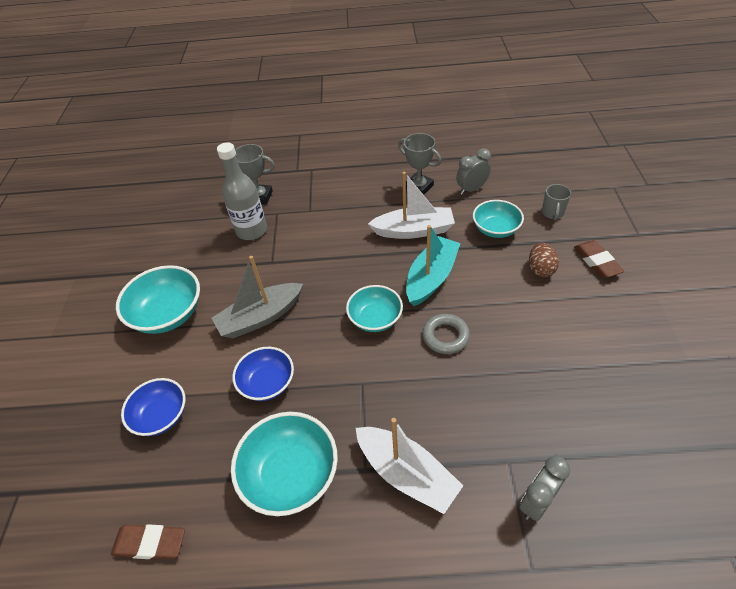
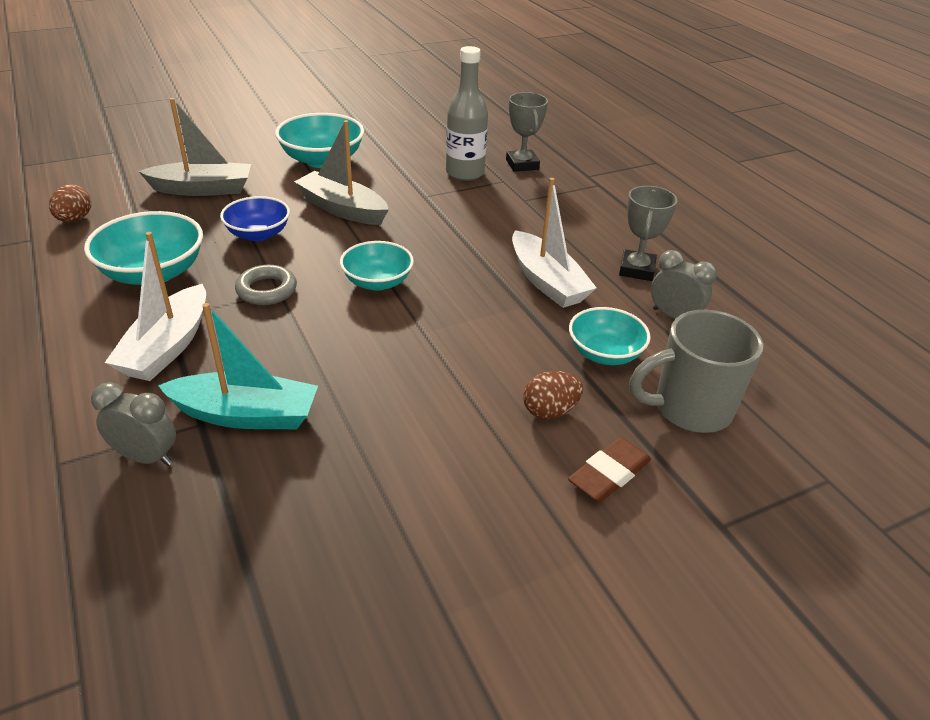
camera: 60 degrees right, 10 degrees down
(150, 543) = (75, 219): brown eraser -> brown egg
(161, 416) = (203, 189): blue bowl -> grey boat
(431, 277) = (469, 311): turquoise boat -> turquoise boat (246, 415)
(445, 336) = (375, 341): grey ring -> grey ring (266, 290)
(552, 213) = (689, 409): grey mug -> grey mug, size x1.96

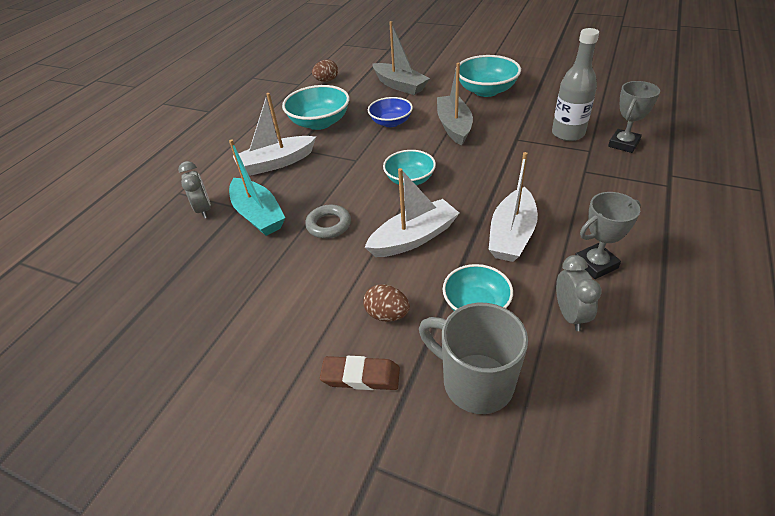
camera: 55 degrees right, 5 degrees up
(266, 290) = (352, 156): grey ring -> grey ring (329, 225)
(468, 332) = (413, 238): none -> white boat

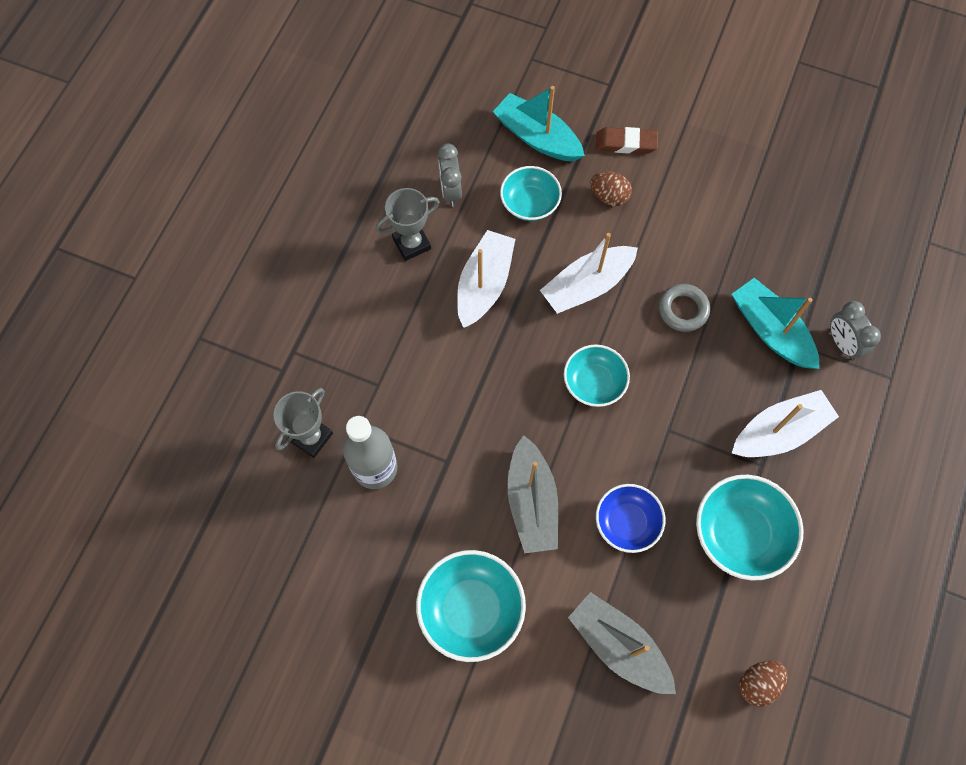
camera: 175 degrees right, 25 degrees up
(475, 382) = (537, 137): grey mug -> turquoise boat

